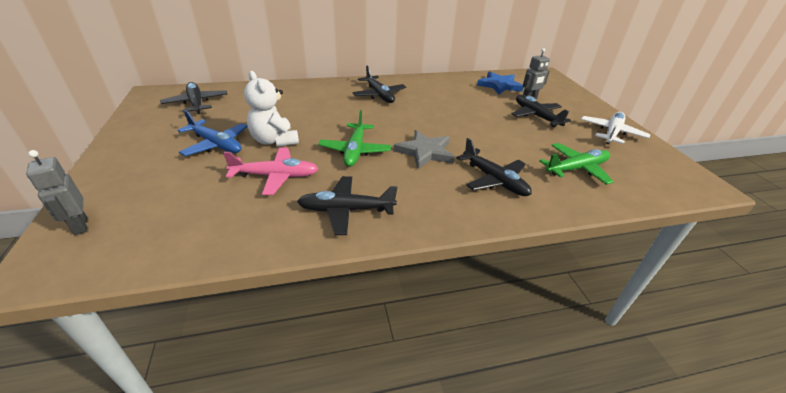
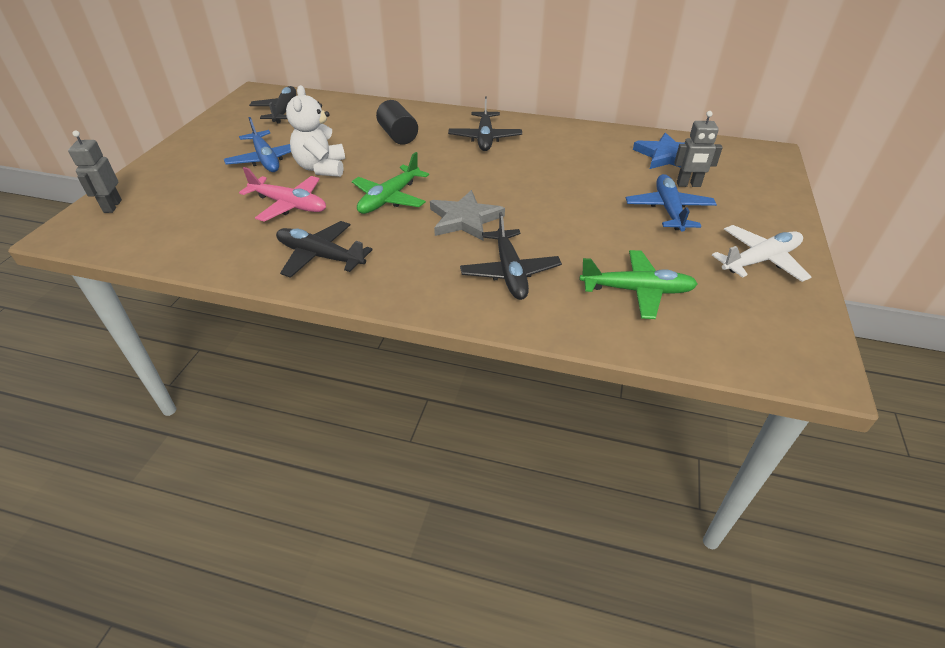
camera: 30 degrees right, 5 degrees up
(313, 104) = (398, 135): none -> black cylinder
(536, 116) = (668, 210): black plane -> blue plane

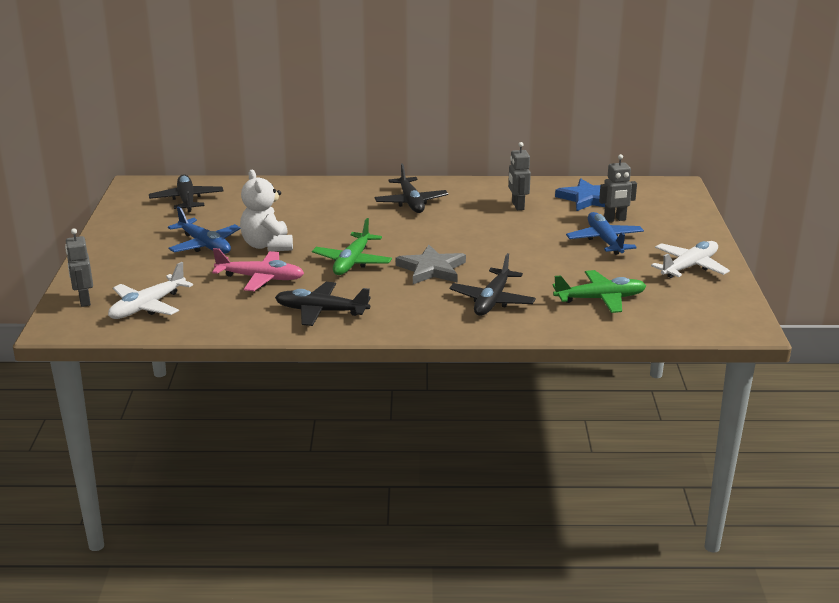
camera: 15 degrees left, 15 degrees down
(161, 222) = (148, 306): none -> white plane
(398, 135) = (323, 209): black cylinder -> none
(510, 272) = (492, 300): black plane -> black plane turned 45 degrees clockwise
(589, 155) = (517, 206): none -> grey robot

